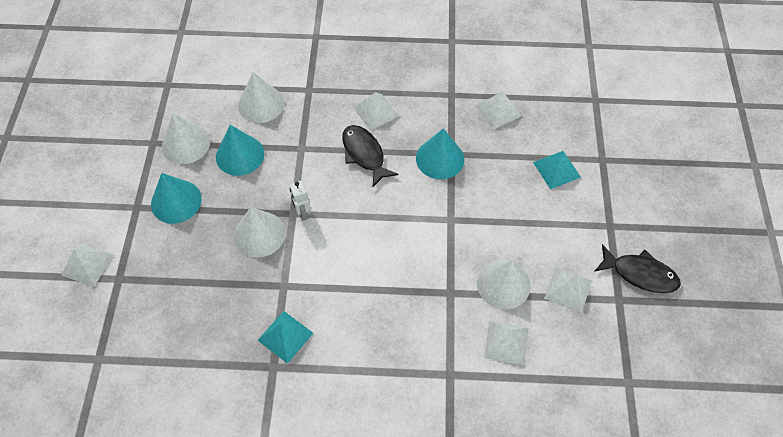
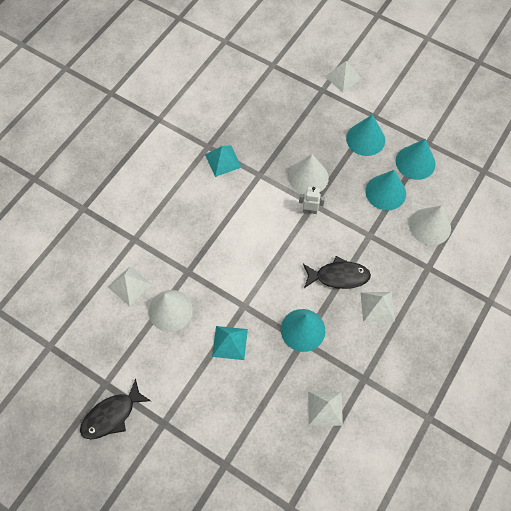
camera: 120 degrees right, 5 degrees up
(186, 144) = (415, 162): white cone -> turquoise cone
(556, 169) = (238, 417): turquoise pyramid -> turquoise pyramid (230, 342)
(568, 289) = (136, 352): white pyramid -> none

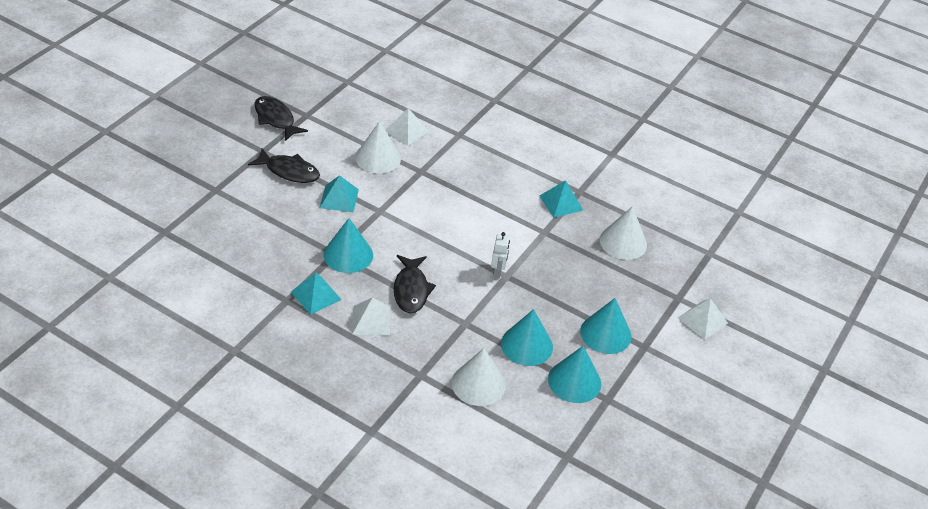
camera: 85 degrees right, 20 degrees down
(194, 393) = (289, 171): none -> black fish
(308, 177) = (544, 274): white cone -> white cone (623, 242)
(325, 408) = (259, 265): white pyramid -> none
(355, 354) = (316, 295): none -> turquoise pyramid

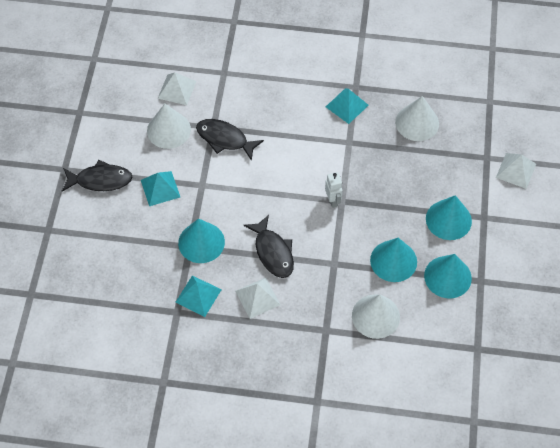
camera: 20 degrees left, 15 degrees up
(275, 119) = (55, 129): black fish -> black fish (225, 139)

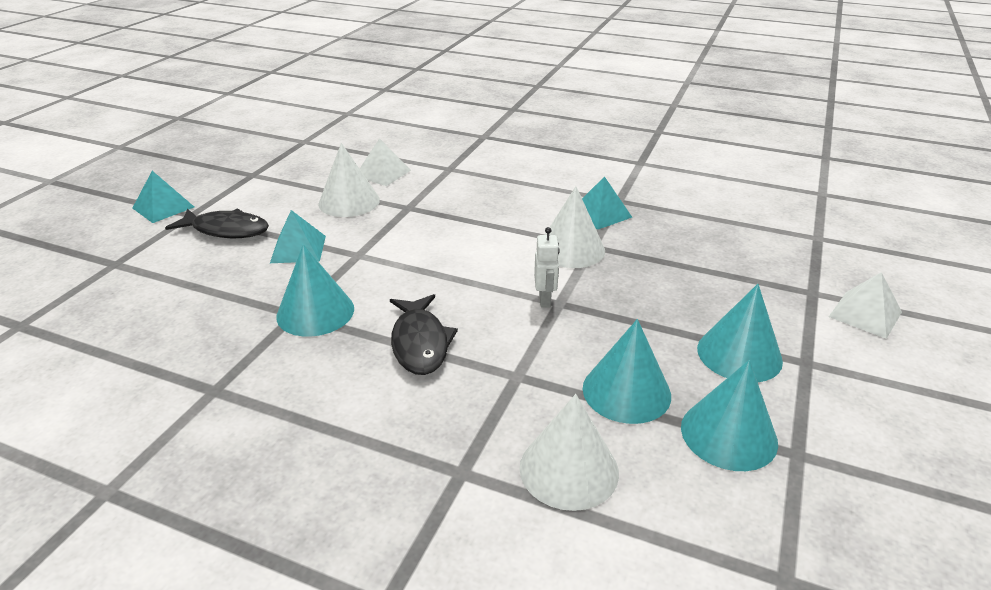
camera: 15 degrees right, 25 degrees down
(198, 296) = (264, 375): turquoise pyramid -> turquoise pyramid (163, 207)
(225, 139) = (417, 219): black fish -> none
(257, 297) = (361, 397): white pyramid -> none
(417, 122) = (701, 242): white cone -> white cone (571, 249)

